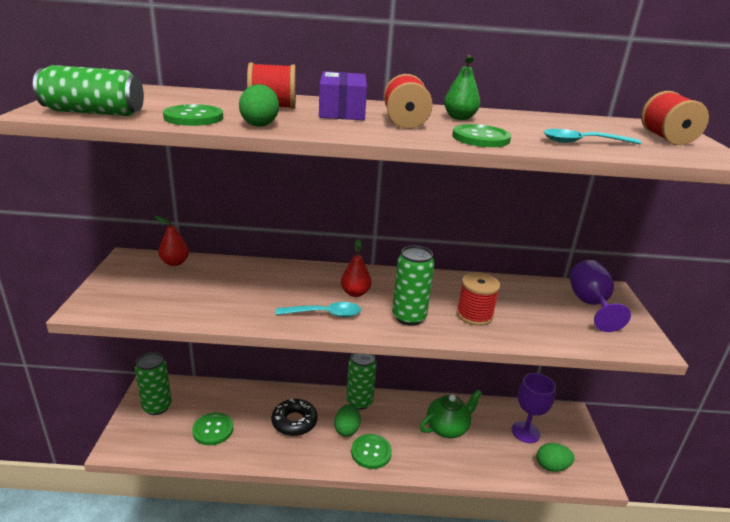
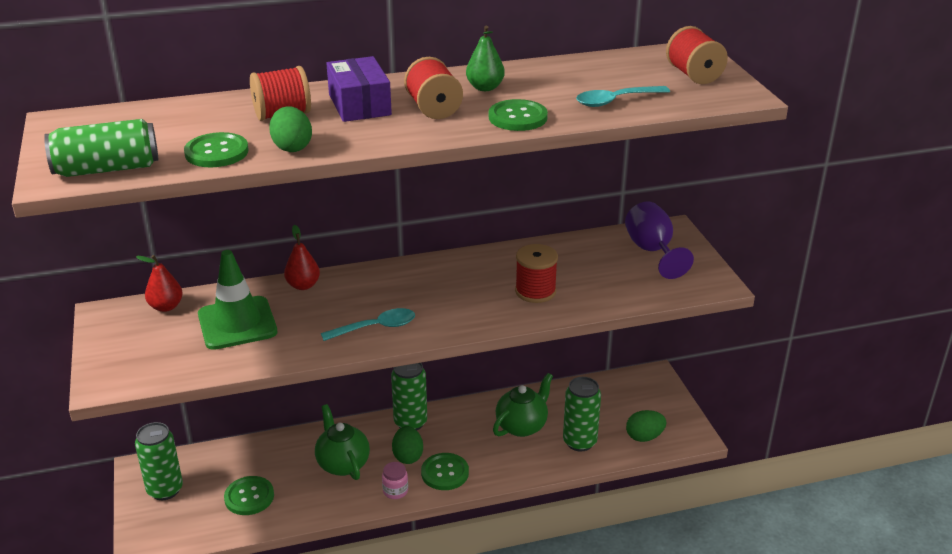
camera: 15 degrees left, 5 degrees up
(218, 286) = (237, 323): none -> green traffic cone
(294, 422) = (343, 464): black donut -> green teapot
(325, 457) = (395, 491): none -> pink jar
(355, 293) = (397, 296): red pear -> red pear (303, 285)
(409, 317) = (467, 310): green can -> green can (579, 442)
(525, 432) = (609, 408): purple goblet -> none

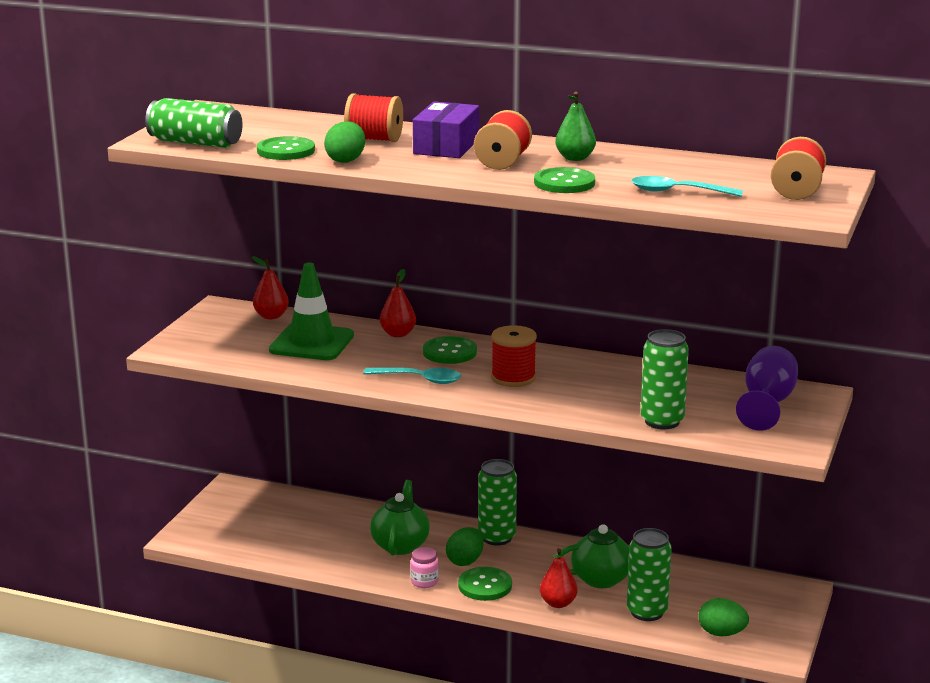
camera: 35 degrees right, 10 degrees down
(165, 490) = (235, 508): green can -> green can (662, 421)
(249, 497) = (296, 538): green button -> green button (449, 352)
(512, 464) = (558, 603): none -> red pear
(535, 291) = (600, 398): red spool -> red spool (513, 378)

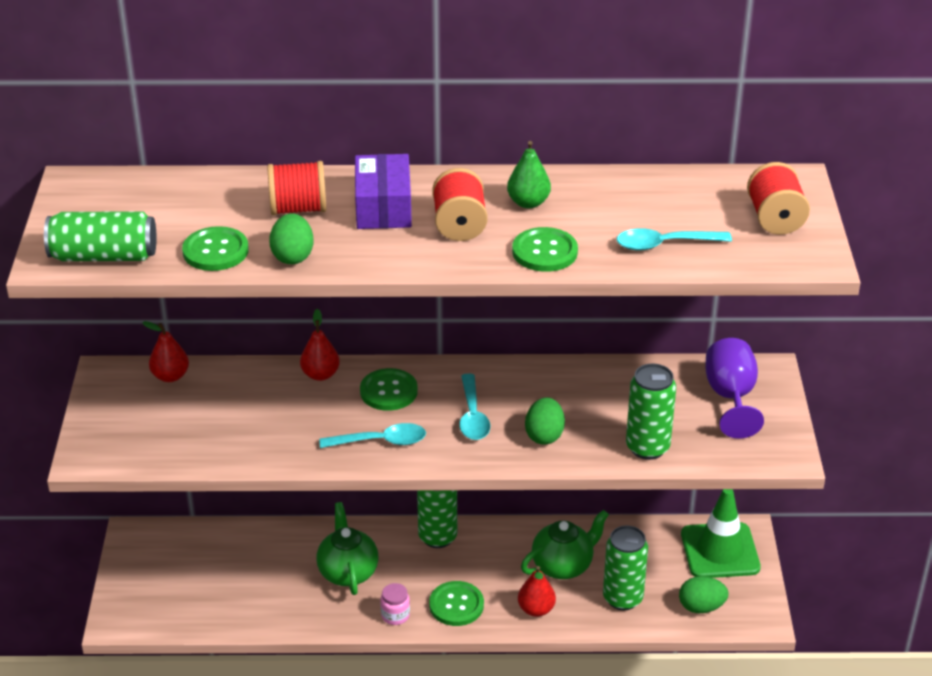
camera: 20 degrees left, 15 degrees up
(311, 343) = (238, 410): green traffic cone -> green traffic cone (720, 551)
(465, 561) = (422, 577): green egg -> green egg (544, 435)
(513, 378) = (472, 416): red spool -> turquoise spoon

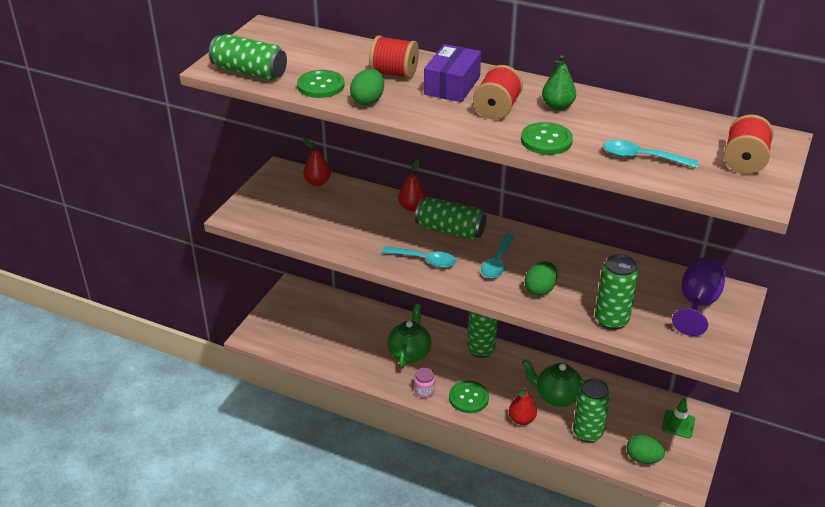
camera: 25 degrees right, 0 degrees up
(388, 391) = (450, 230): green button -> green can
(563, 566) = (557, 396): green teapot -> green teapot turned 150 degrees counterclockwise
(720, 551) = (678, 424): green traffic cone -> green traffic cone, size x0.55

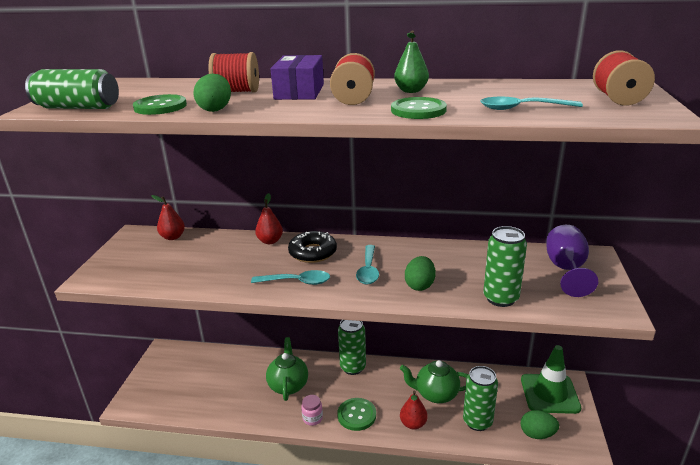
camera: 15 degrees left, 10 degrees down
(450, 230) = (313, 253): green can -> black donut
(678, 424) = (549, 394): green traffic cone -> green traffic cone, size x1.81

